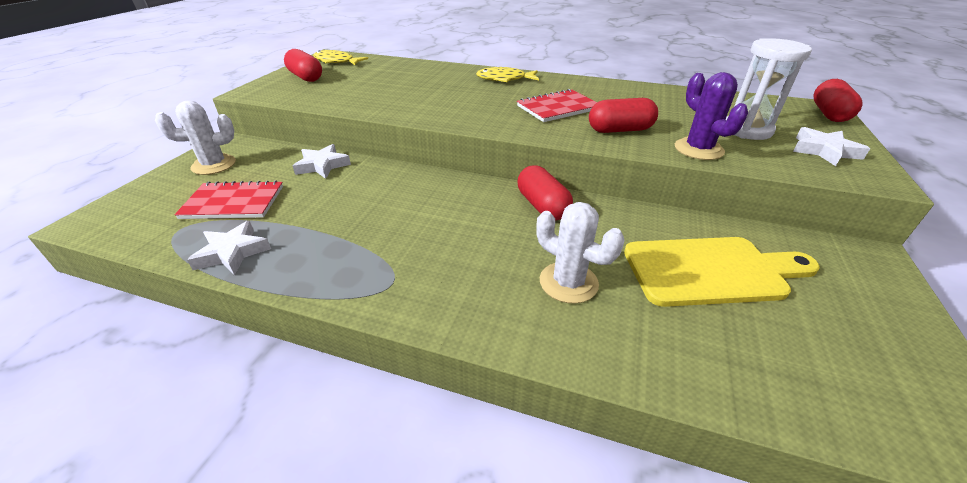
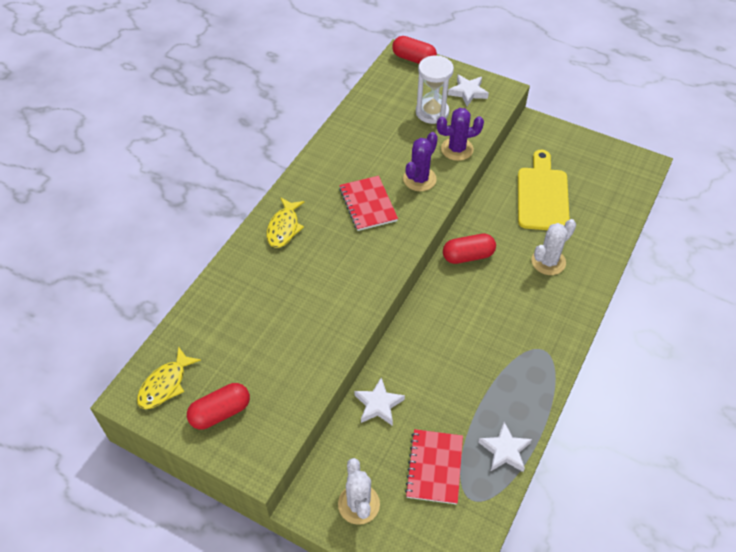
camera: 80 degrees left, 15 degrees up
(620, 130) = (419, 179): red capsule -> purple cactus

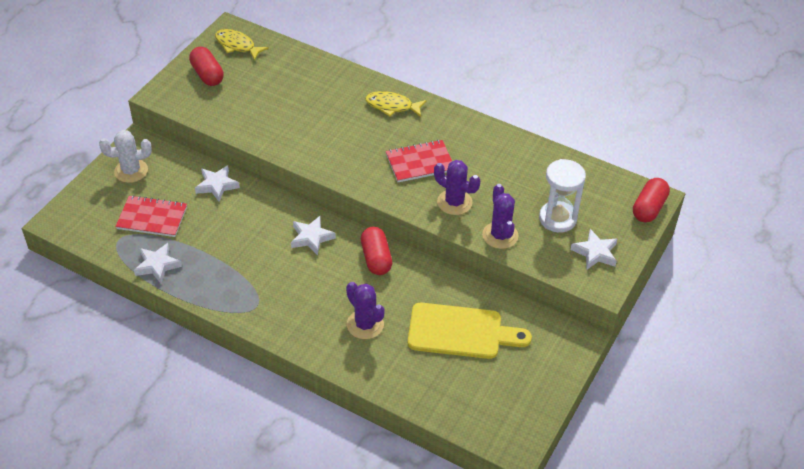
camera: 90 degrees right, 5 degrees down
(447, 309) = (311, 237): none -> white star
(548, 261) = (365, 324): white cactus -> purple cactus

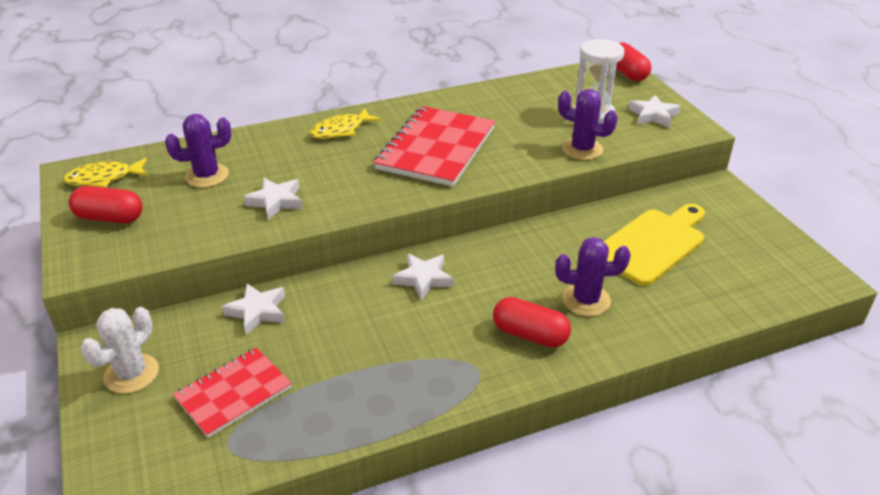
camera: 50 degrees left, 10 degrees down
(157, 265) = (317, 428): white star -> white star (276, 201)
(376, 258) = (502, 250): red capsule -> red capsule (530, 335)
(420, 163) = (436, 148): red notebook -> red notebook, size x1.64
(454, 202) = (512, 153): purple cactus -> purple cactus (207, 176)

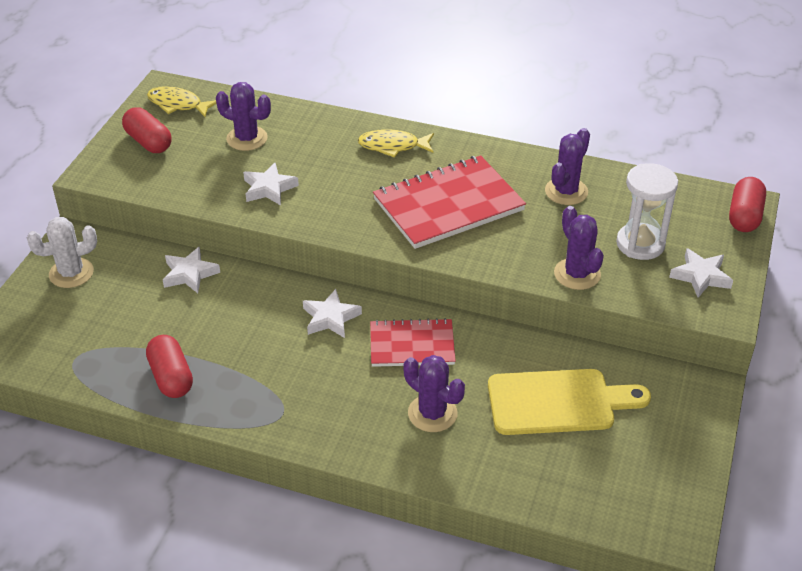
camera: 40 degrees right, 5 degrees up
(234, 393) = (113, 326): red notebook -> red notebook (412, 345)
(504, 105) = (566, 191): none -> purple cactus
(530, 335) = (352, 412): red capsule -> red capsule (171, 377)

